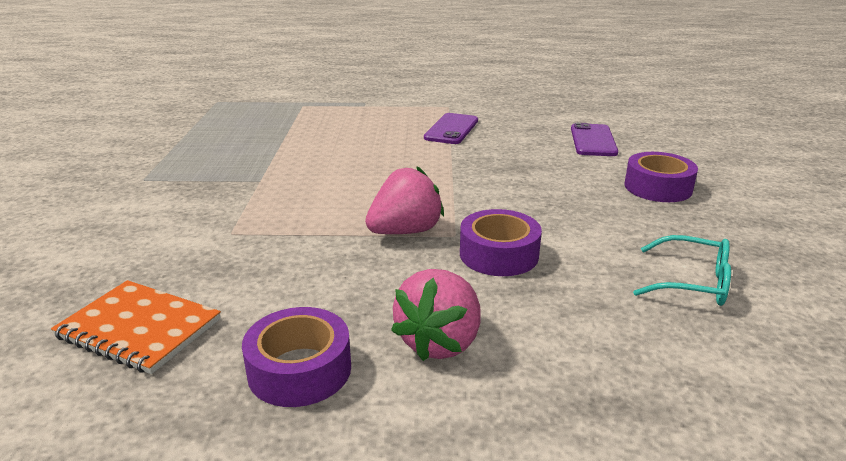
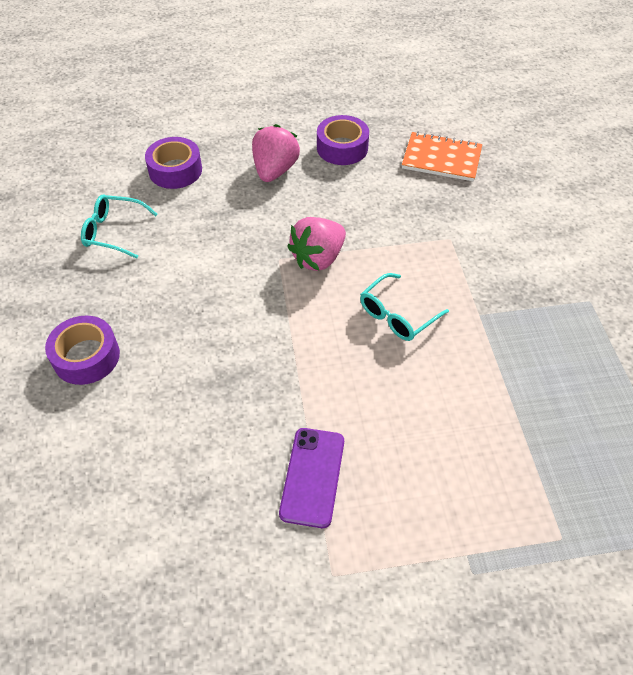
camera: 170 degrees right, 25 degrees up
(341, 186) = (397, 315): none -> turquoise glasses
(499, 254) = (244, 242): purple tape -> purple tape (175, 170)
(593, 141) = (124, 467): purple phone -> none

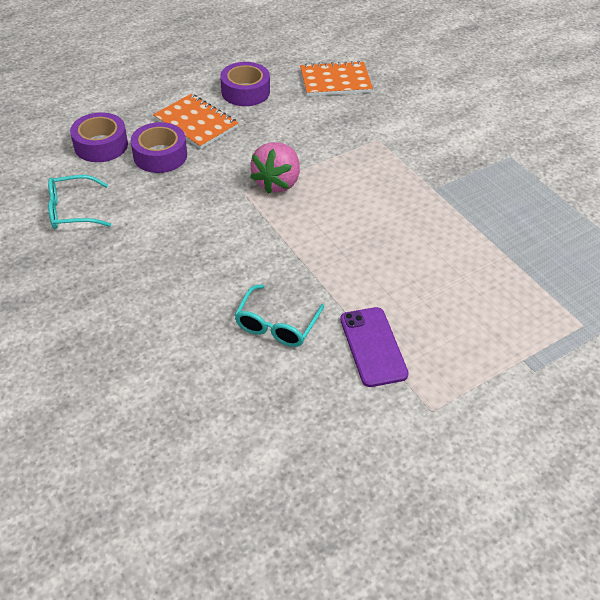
camera: 25 degrees left, 5 degrees down
(86, 357) = (112, 319): purple tape -> purple tape (160, 155)
(275, 170) = (196, 123): pink strawberry -> orange notebook
(397, 315) = (369, 208): turquoise glasses -> turquoise glasses (276, 325)

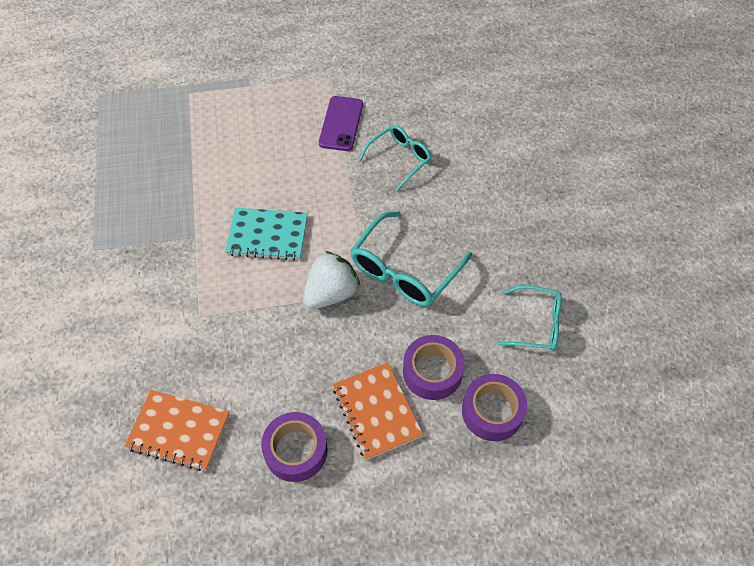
camera: 155 degrees left, 10 degrees up
(217, 217) = (404, 270): none -> turquoise glasses
(277, 182) = (331, 293): pink strawberry -> white strawberry
(368, 209) = (267, 235): none -> turquoise notebook

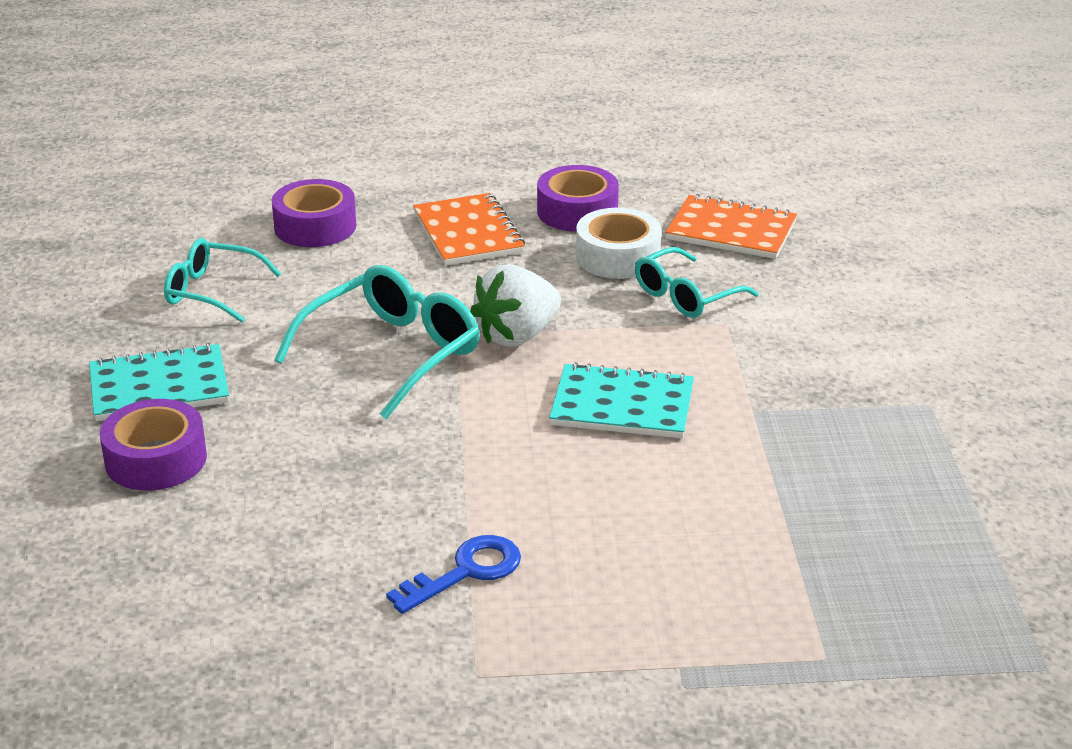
camera: 175 degrees left, 25 degrees down
(266, 388) = (618, 257): none -> white tape
(341, 124) = (466, 572): purple phone -> blue key
(400, 159) = (355, 502): turquoise glasses -> turquoise glasses (685, 296)
(432, 372) = (383, 259): purple tape -> purple tape (156, 459)
(530, 231) = (159, 387): none -> turquoise notebook

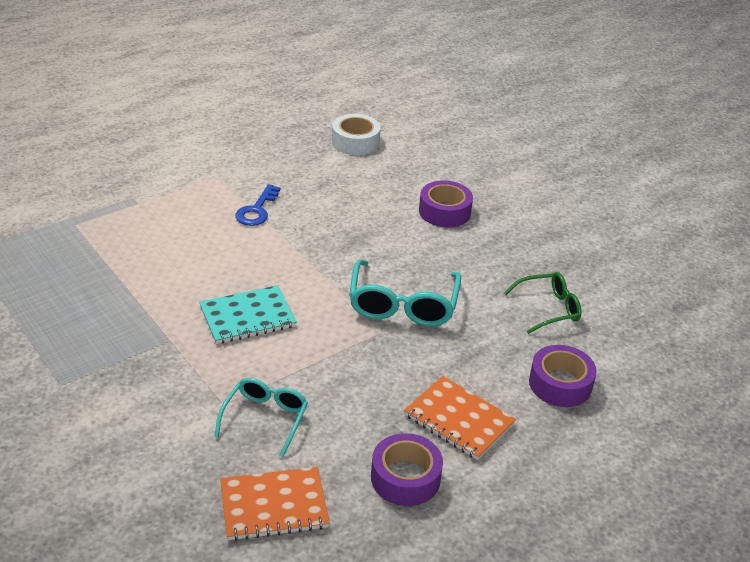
camera: 145 degrees right, 5 degrees up
(159, 387) = (492, 244): turquoise notebook -> none
(211, 291) = (549, 309): turquoise glasses -> green glasses
(517, 335) = (346, 343): white strawberry -> none
(618, 257) = (338, 439): white tape -> white tape (355, 142)

